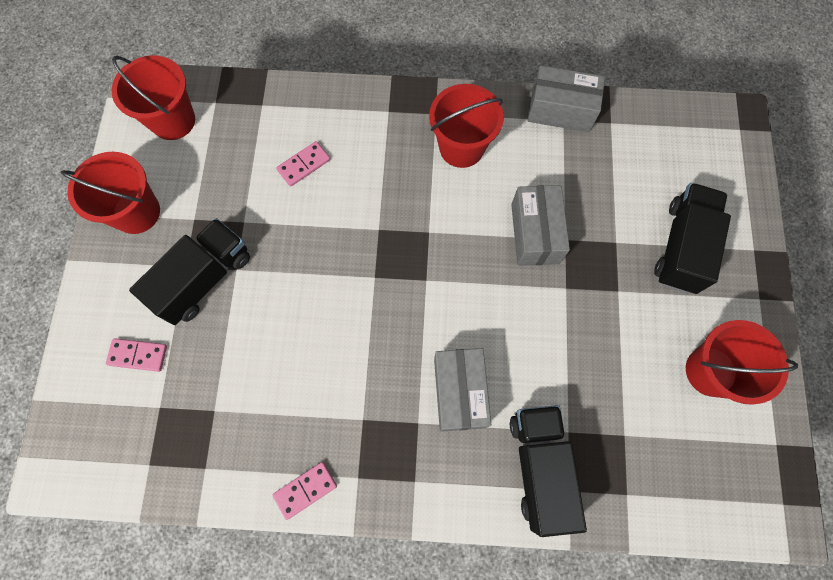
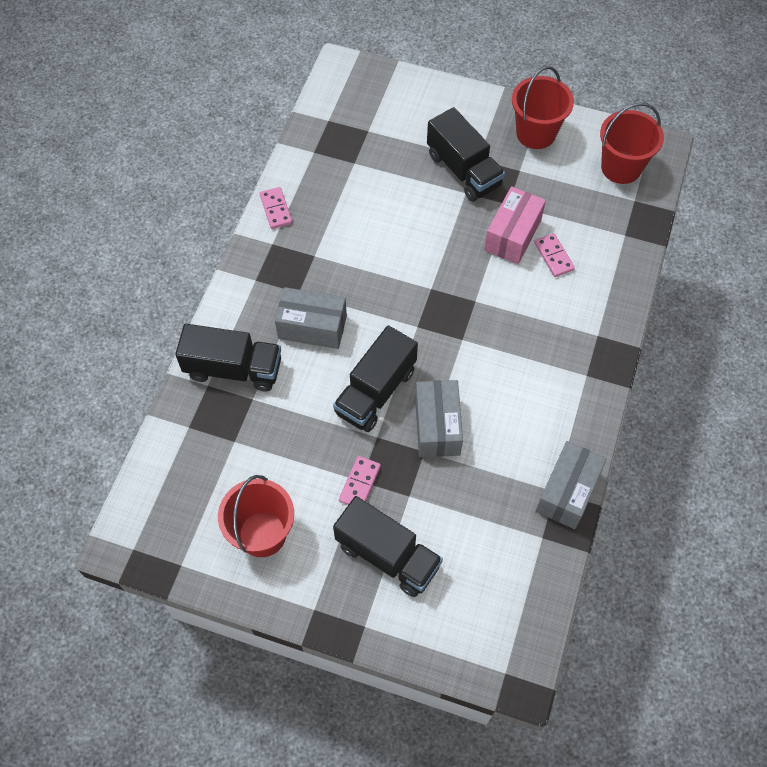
camera: 105 degrees right, 10 degrees down
(138, 355) = (412, 122): pink domino -> pink domino (360, 483)
(285, 209) = (512, 235): none -> pink box
(461, 147) = (543, 388): red bucket -> none
(516, 302) = (375, 391): none -> black truck
(535, 233) = (437, 426): grey box -> grey box turned 75 degrees clockwise

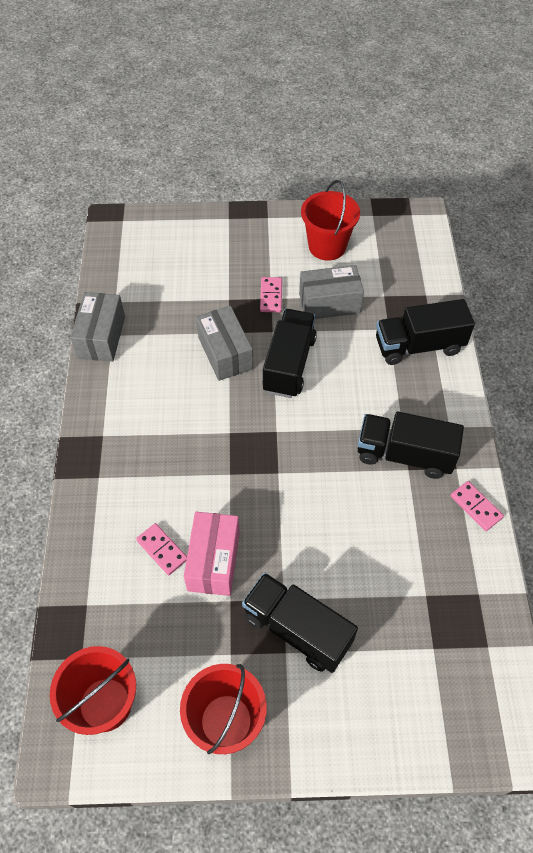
camera: 160 degrees right, 5 degrees down
(312, 327) = (372, 400): grey box -> grey box (329, 303)
(387, 555) = (229, 259): black truck -> black truck (404, 455)

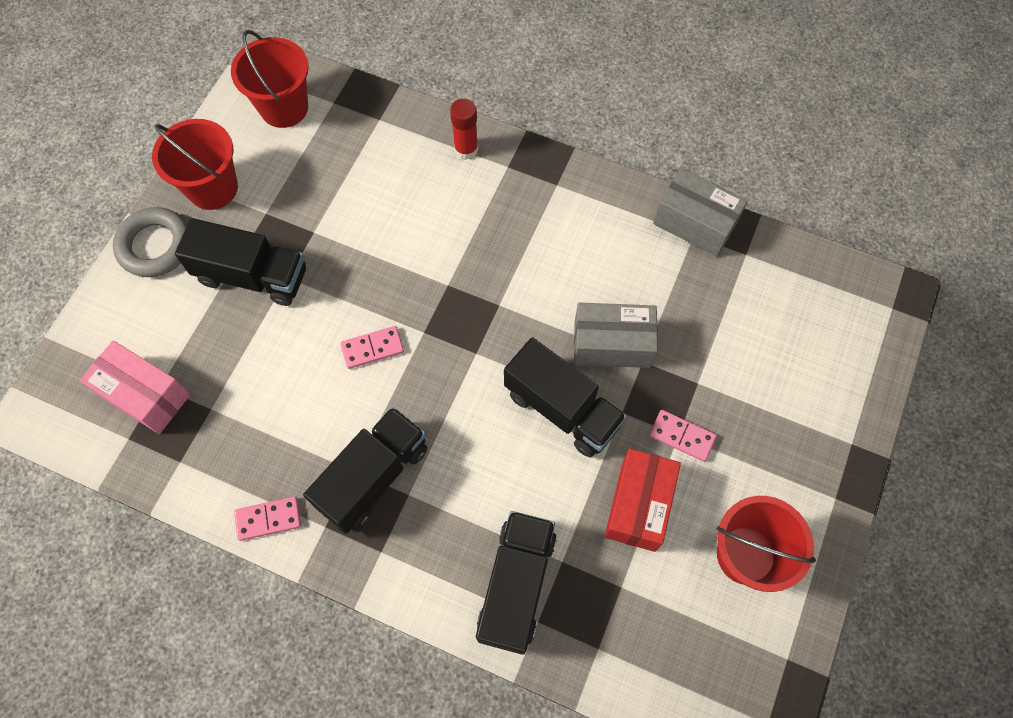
camera: 115 degrees right, 10 degrees up
(93, 516) = (466, 149): none -> red glue stick
(162, 550) = (397, 194): pink domino -> pink domino (372, 348)
(214, 561) = (360, 233): pink box -> pink box (145, 395)
(297, 629) = (252, 276): black truck -> black truck turned 45 degrees clockwise
(312, 739) = (155, 246): none -> grey ring
(329, 303) = (638, 505): grey box -> red box

